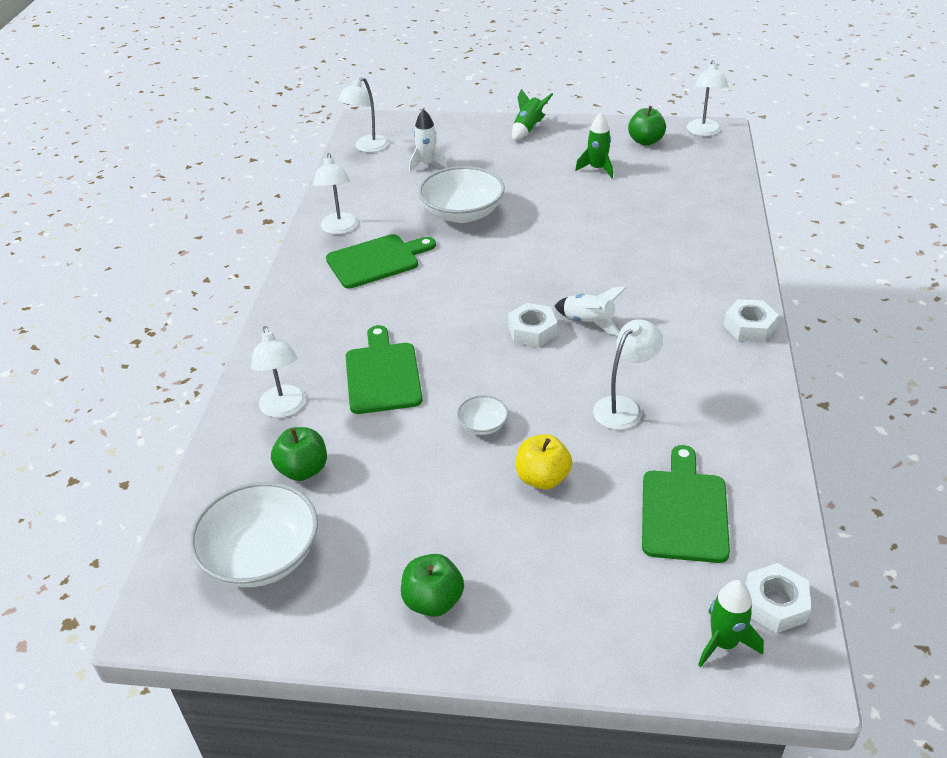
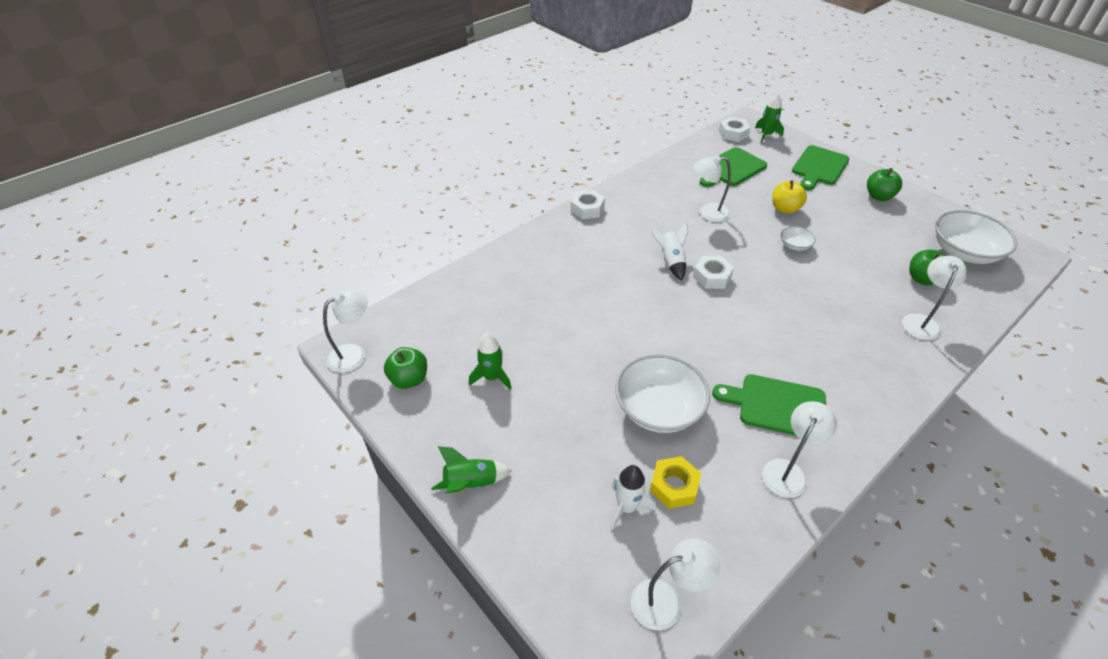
camera: 140 degrees left, 5 degrees up
(382, 374) = (837, 306): green cutting board -> green cutting board (819, 167)
(409, 185) = (673, 486): none -> yellow nut

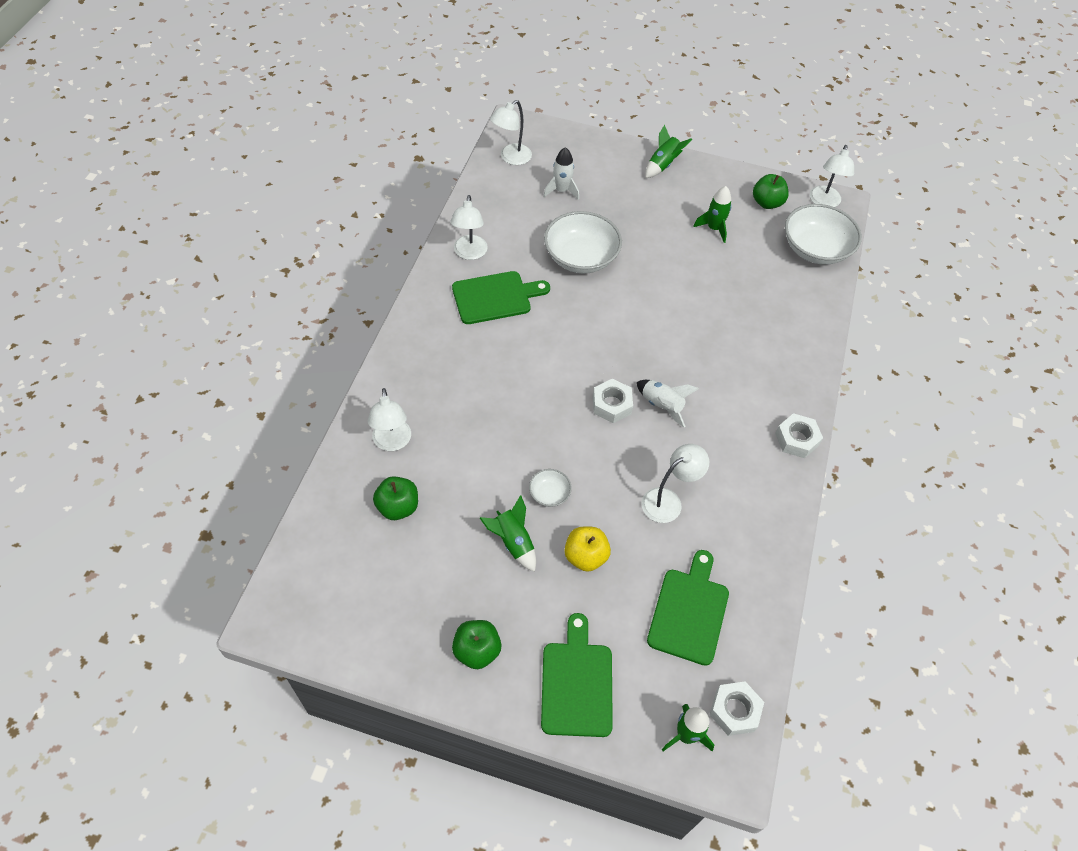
camera: 145 degrees right, 10 degrees up
(673, 486) = (540, 213): yellow nut -> none
(834, 232) = (513, 542): none -> green rocket
(963, 252) = (354, 581): white bowl -> white bowl (815, 249)

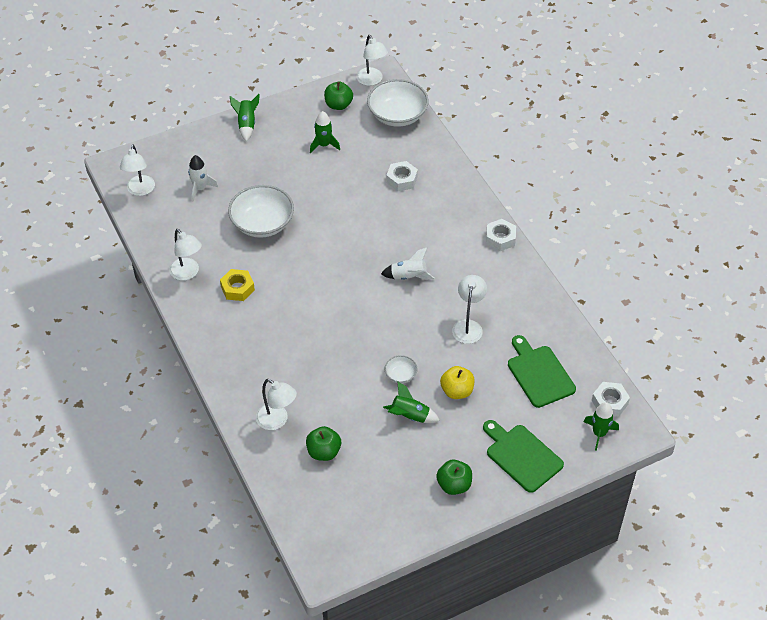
camera: 40 degrees left, 5 degrees down
(495, 297) = (237, 288): green cutting board -> yellow nut
(611, 404) = (380, 298): white nut -> white nut (402, 179)

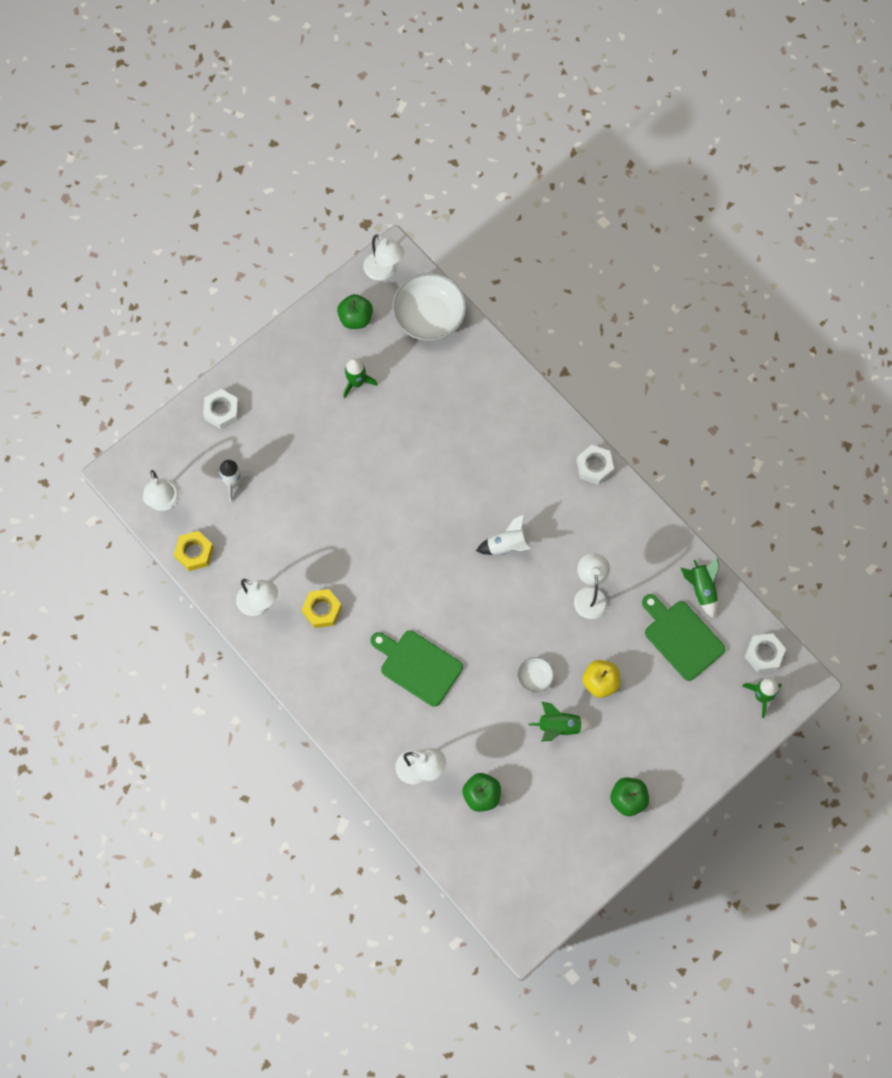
camera: 15 degrees left, 20 degrees up
(150, 228) = (194, 552): none -> yellow nut
(246, 124) = (256, 374): green rocket -> green rocket (701, 589)
(262, 223) = (321, 513): white bowl -> none
(402, 179) = (461, 411): white nut -> white nut (222, 411)
(522, 456) = (688, 745): green cutting board -> green cutting board (418, 666)

